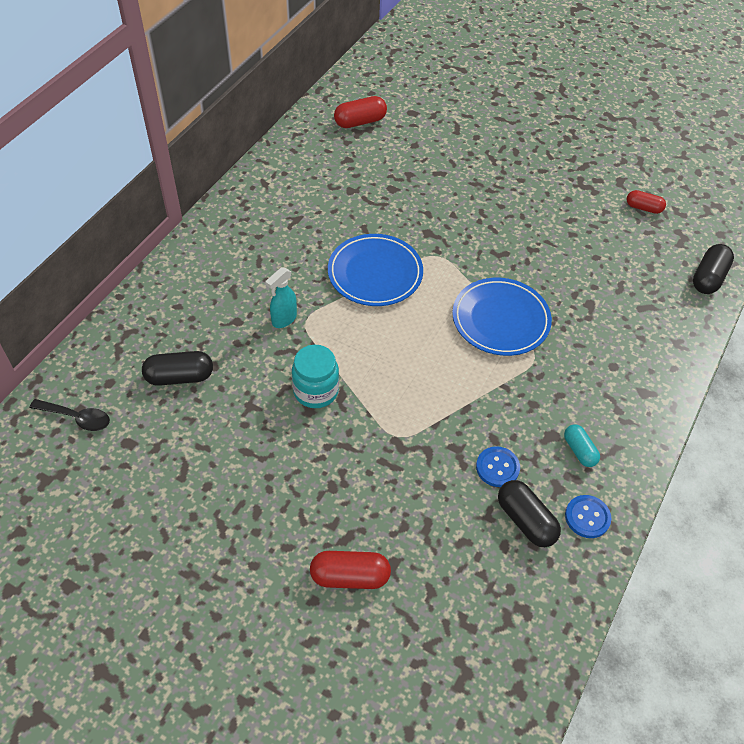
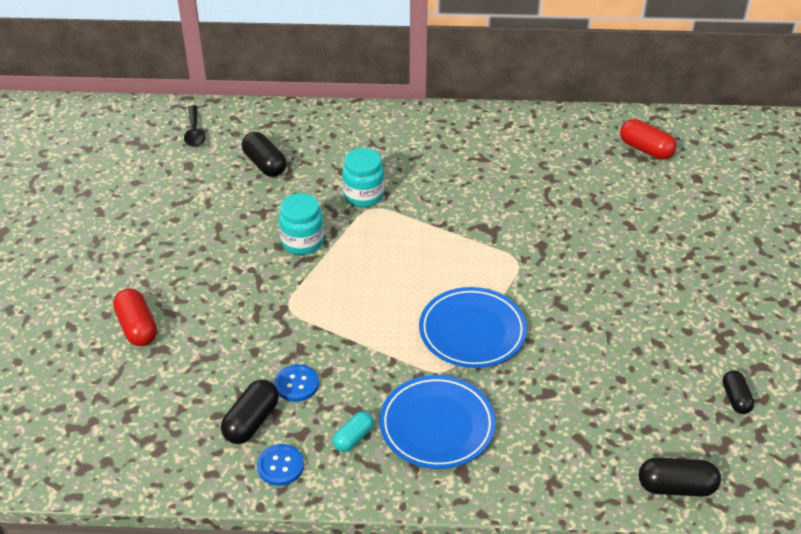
camera: 65 degrees right, 10 degrees down
(284, 319) = (363, 195): turquoise spray bottle -> turquoise jar
(375, 273) = (460, 229): blue plate -> blue plate (437, 425)
(643, 208) = (735, 399): red capsule -> black capsule

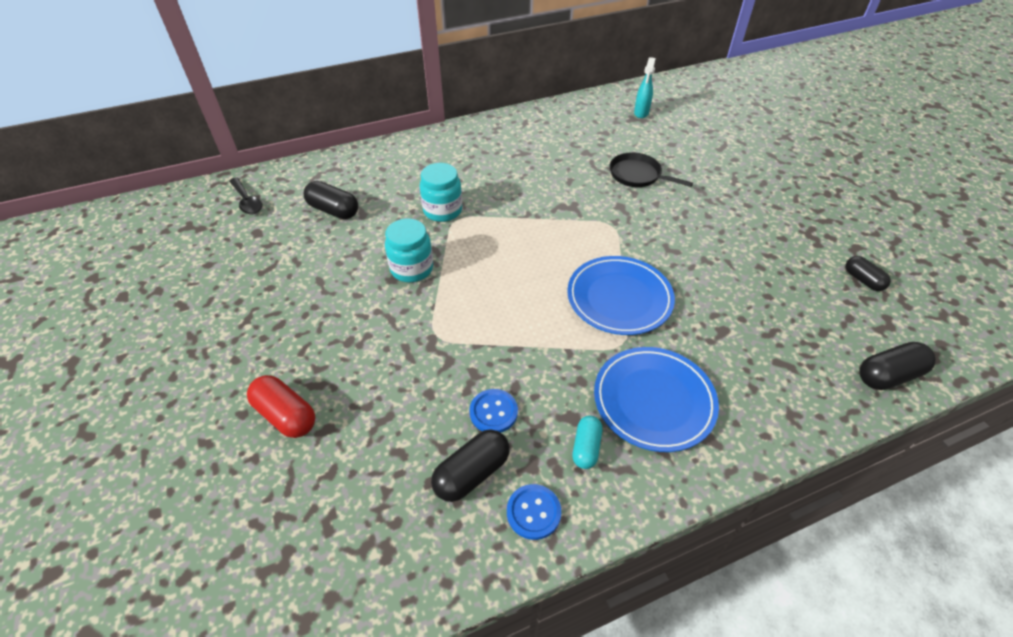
camera: 25 degrees left, 5 degrees up
(251, 421) = (472, 473): black capsule -> black capsule turned 45 degrees clockwise
(585, 218) = (637, 175): none -> black pan
(645, 149) = (641, 113): red capsule -> turquoise spray bottle

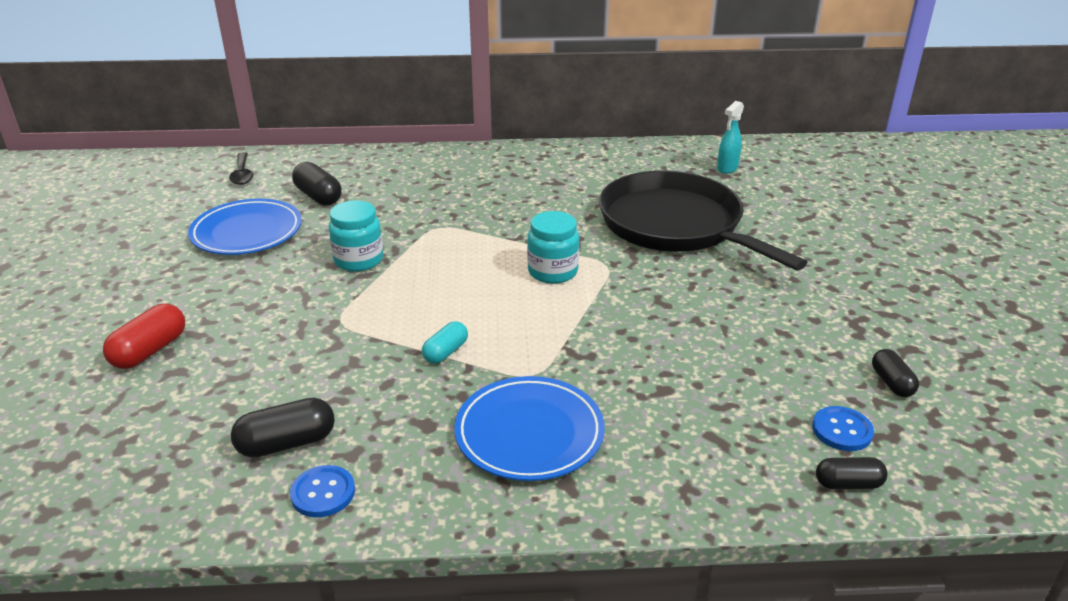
camera: 20 degrees right, 15 degrees down
(286, 415) = (150, 351): red capsule -> red capsule turned 60 degrees clockwise
(442, 210) = (428, 217): turquoise jar -> turquoise jar (552, 272)
(493, 412) = (348, 398): blue button -> blue button (842, 430)
(586, 447) = (421, 454): turquoise capsule -> turquoise capsule (445, 352)
(619, 298) = (563, 333): blue plate -> blue plate (247, 232)
(637, 175) = (675, 225): black pan -> black pan, size x2.20
(888, 375) = (848, 484): black capsule -> black capsule, size x0.66

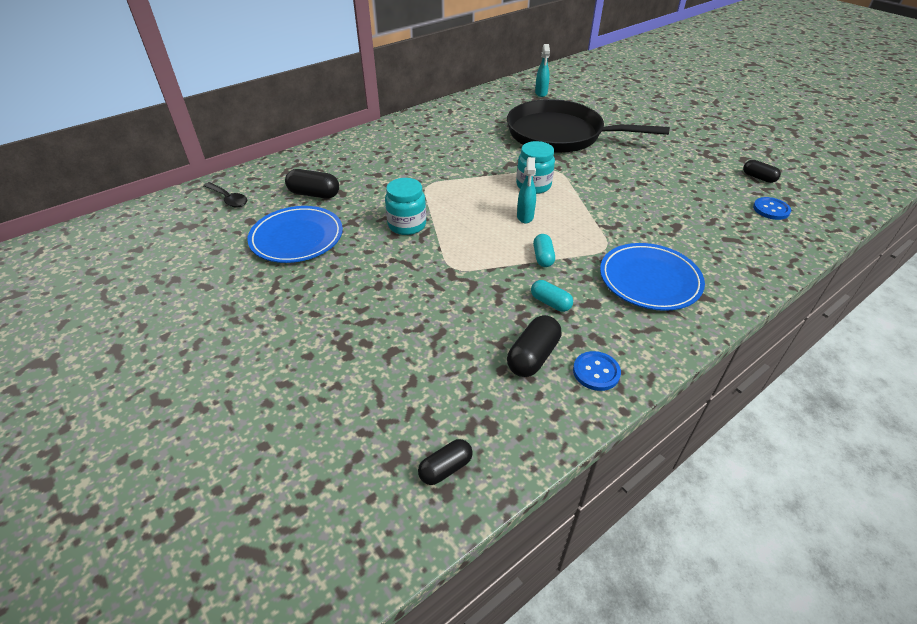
camera: 35 degrees left, 10 degrees up
(150, 351) = (350, 348): red capsule -> none
(383, 401) = (550, 303): none -> turquoise capsule
(491, 301) = (525, 217): none -> turquoise spray bottle
(848, 484) = (806, 233): black capsule -> black capsule (445, 468)

